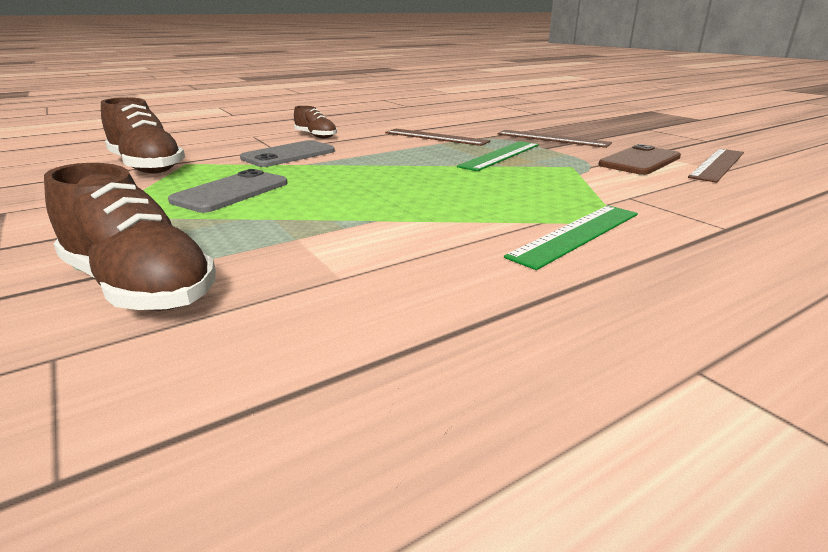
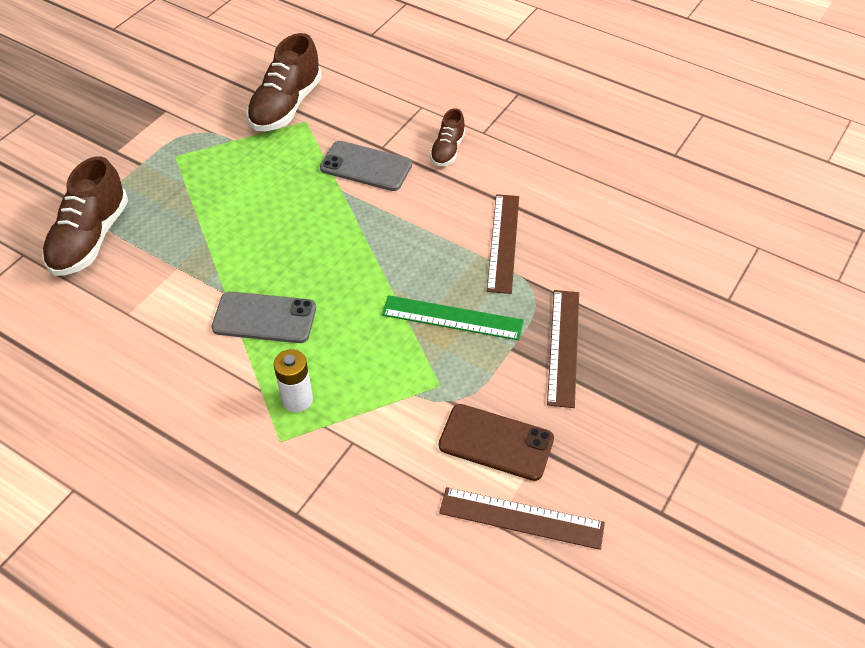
camera: 65 degrees right, 25 degrees up
(231, 192) = (248, 188): grey phone -> grey phone (264, 318)
(564, 209) = (297, 399): none -> white battery
(576, 234) = (241, 415): green ruler -> none

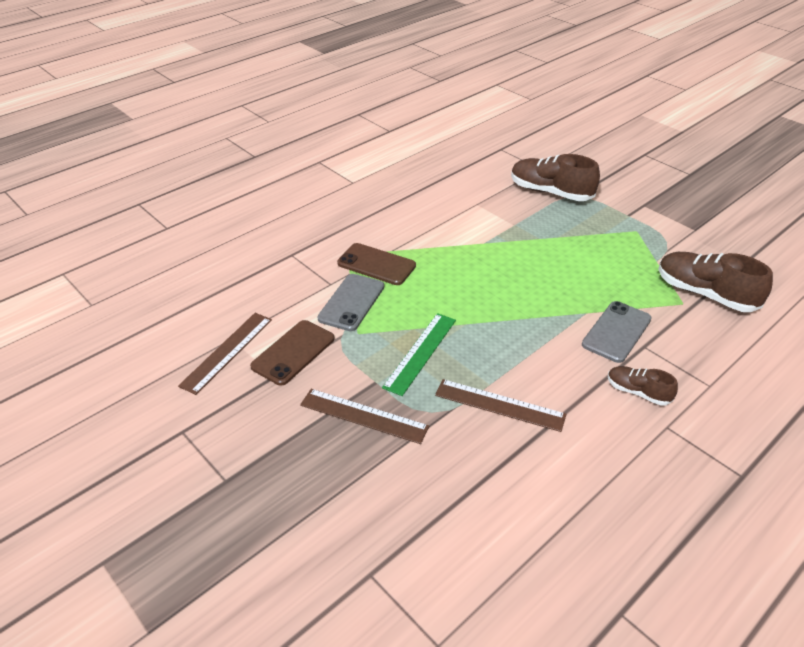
camera: 105 degrees right, 10 degrees down
(264, 318) = (454, 258): grey phone -> grey phone (351, 302)
(297, 399) = (376, 264): white battery -> brown phone

